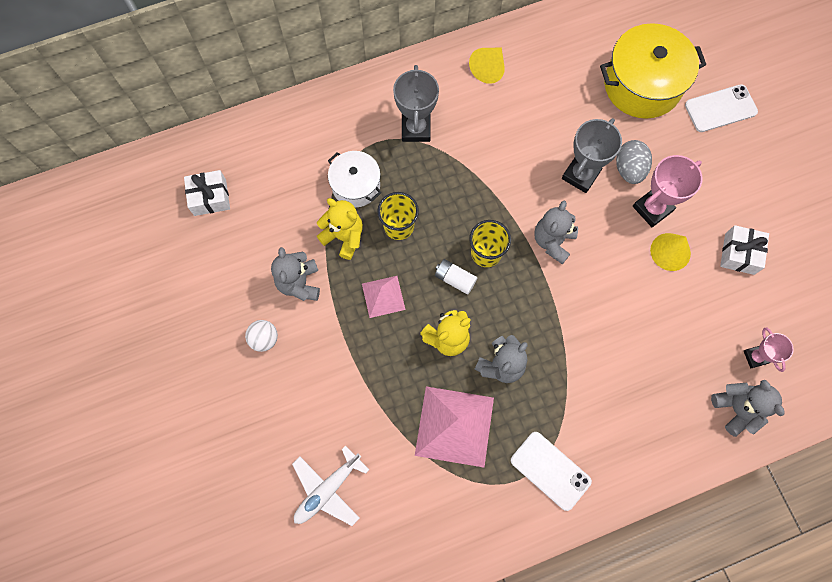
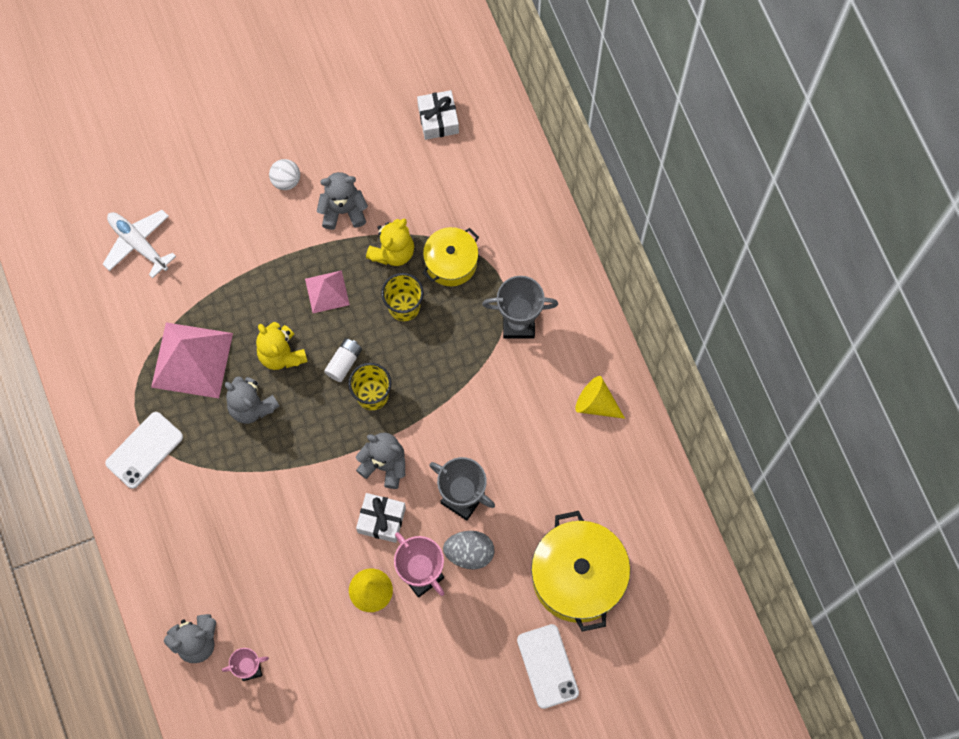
camera: 90 degrees right, 0 degrees up
(356, 185) = (451, 262): white pot -> yellow pot
(739, 254) = (366, 666): white gift -> white gift (381, 520)

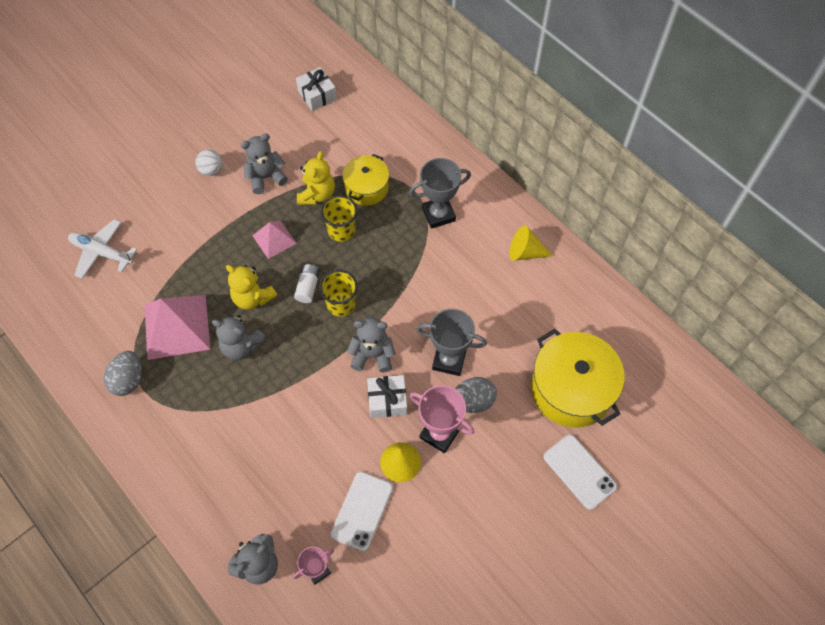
camera: 20 degrees left, 10 degrees down
(126, 403) = (128, 380): none -> grey egg
(144, 450) = (157, 413): white phone -> white phone (362, 511)

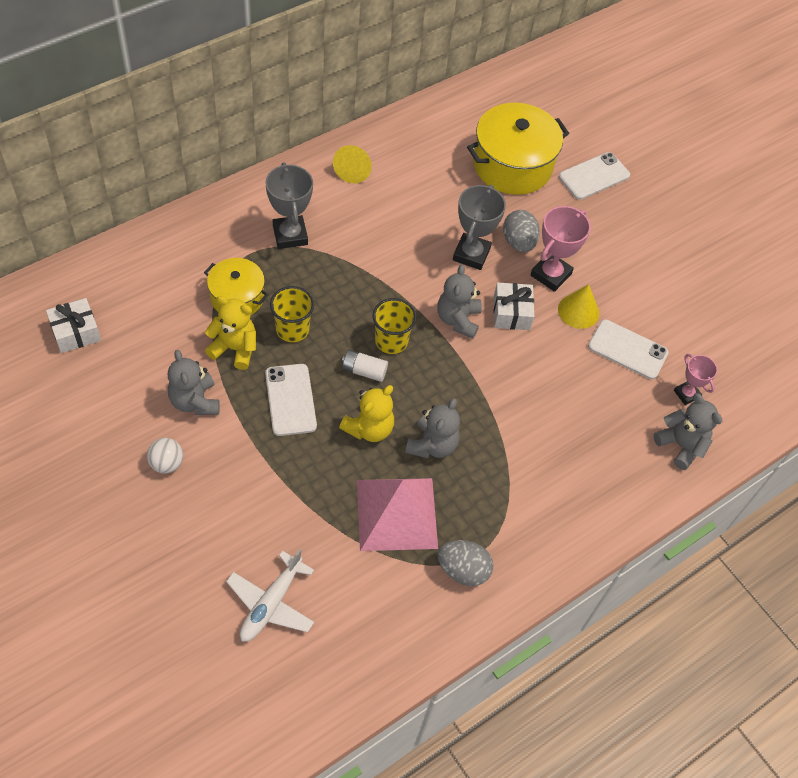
camera: 90 degrees left, 5 degrees down
(274, 239) = (290, 400): pink pyramid -> white phone

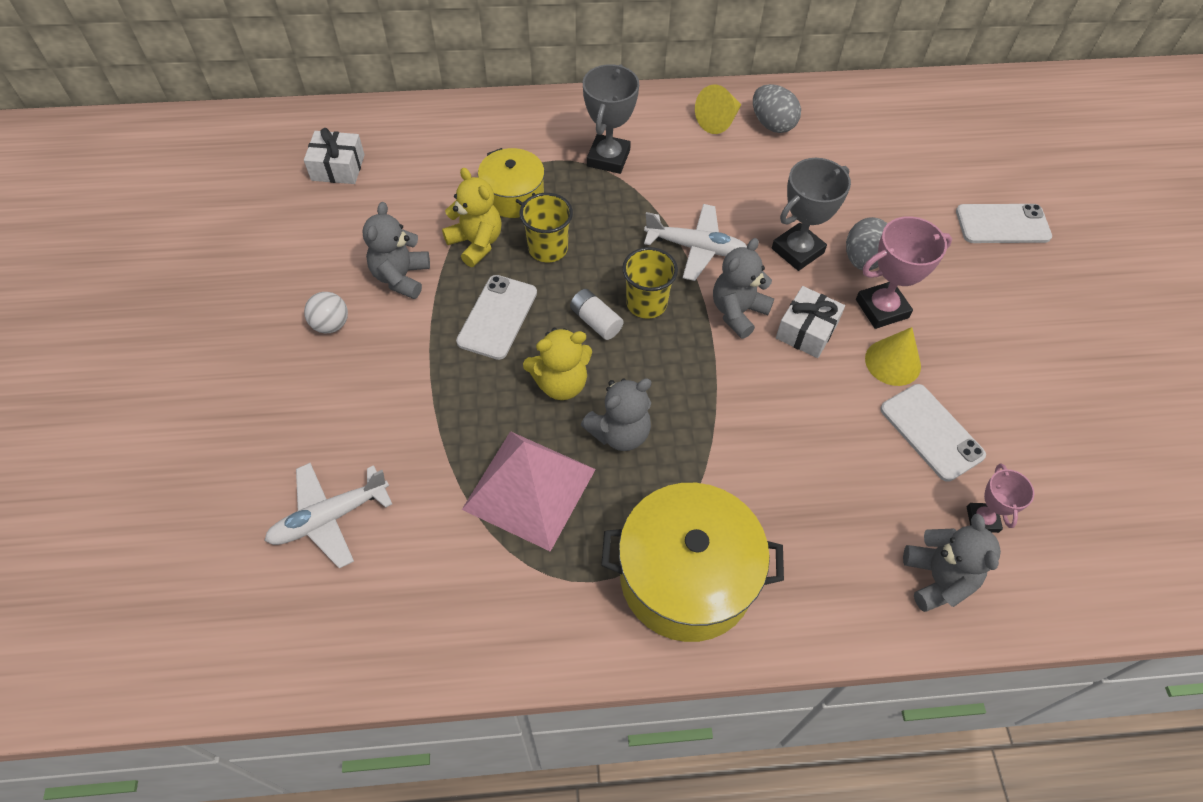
camera: 35 degrees right, 0 degrees up
(400, 282) = (696, 248): none -> white plane
(463, 570) = (562, 591): grey egg -> grey egg (772, 124)
(512, 165) = (905, 178): yellow pot -> yellow pot (686, 577)

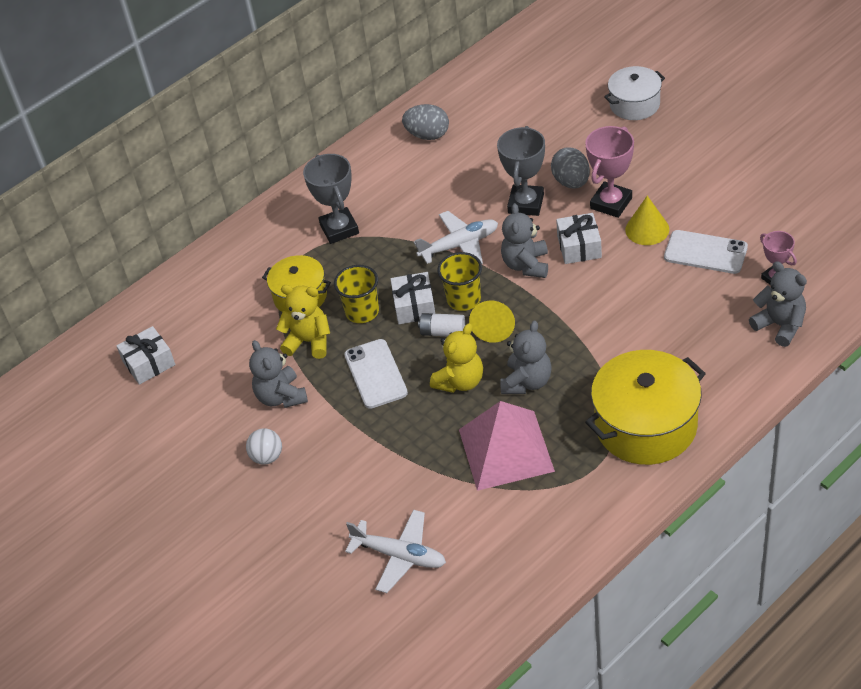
camera: 30 degrees left, 10 degrees down
(329, 518) = (400, 555): white plane -> white plane turned 90 degrees counterclockwise
(596, 277) = (414, 306): none -> white gift
(718, 121) = (389, 156): yellow cone -> yellow cone (494, 327)
(1002, 224) = (634, 104): white phone -> white pot

